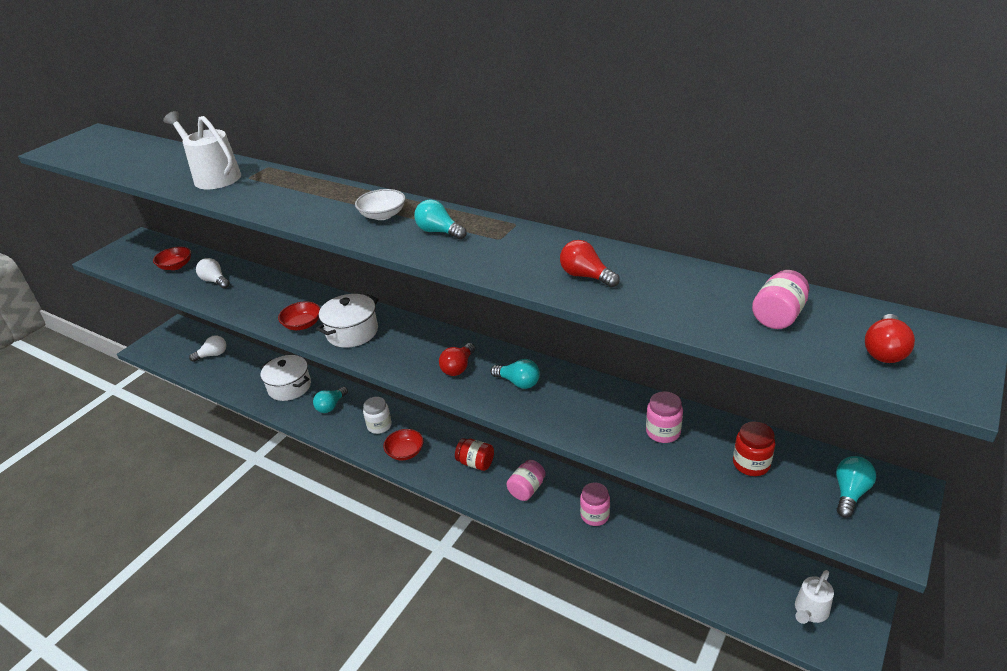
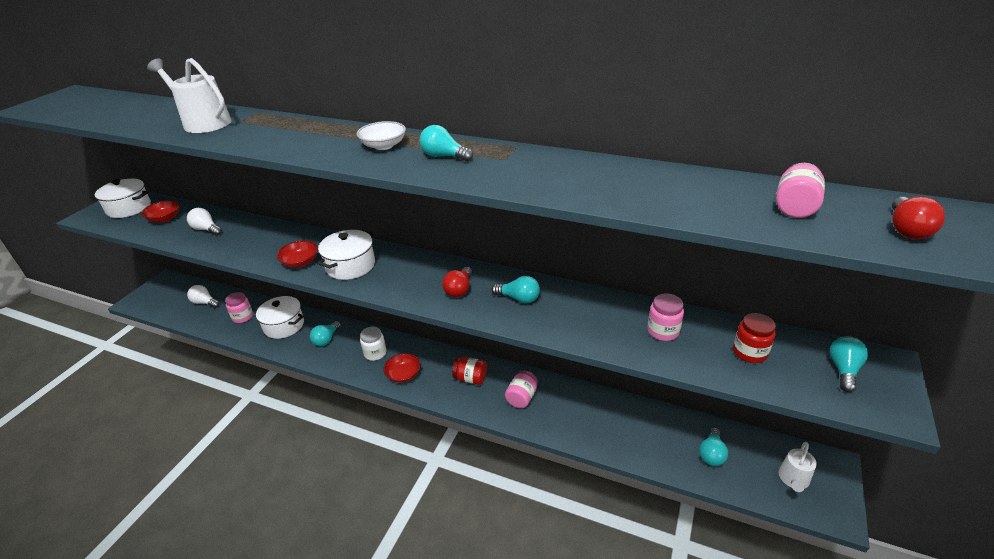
camera: 10 degrees left, 0 degrees up
(142, 252) = (129, 208): none -> white pot
(212, 355) = (205, 302): white light bulb -> white light bulb turned 120 degrees counterclockwise
(586, 276) = (600, 185): red light bulb -> none
(595, 515) = (587, 415): pink jar -> pink jar (243, 317)
(723, 573) = (711, 454): none -> turquoise light bulb

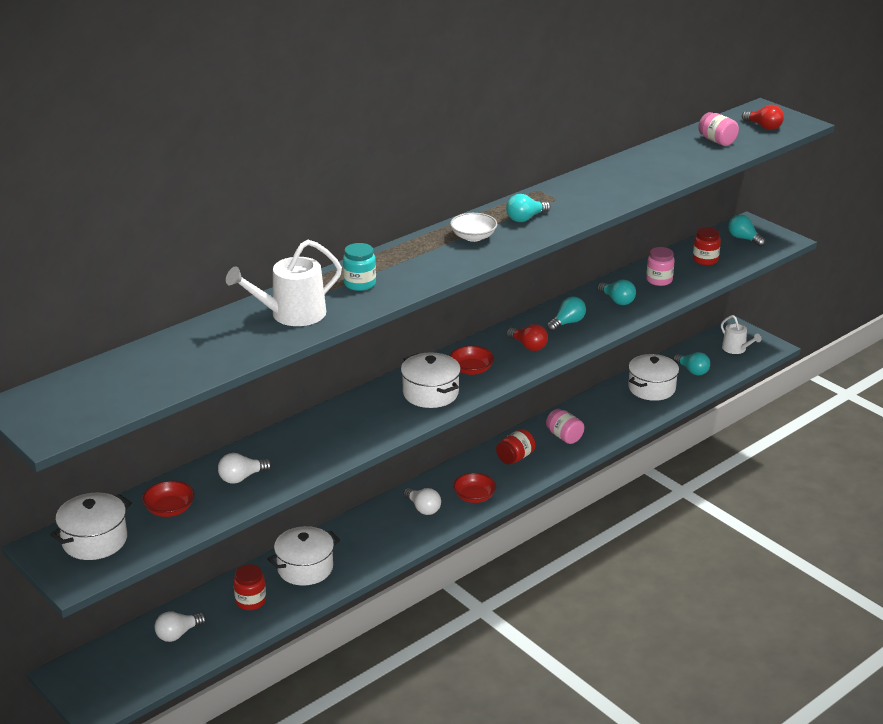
camera: 65 degrees left, 5 degrees down
(243, 317) = (250, 601): pink jar -> red jar
(265, 129) = (360, 284): none -> turquoise jar
(300, 262) = (392, 421): red bowl -> red bowl (471, 370)
(326, 339) = (365, 539): turquoise light bulb -> turquoise light bulb (617, 300)
(375, 353) = (423, 508): white jar -> white light bulb
(649, 432) = (651, 388): none -> white pot

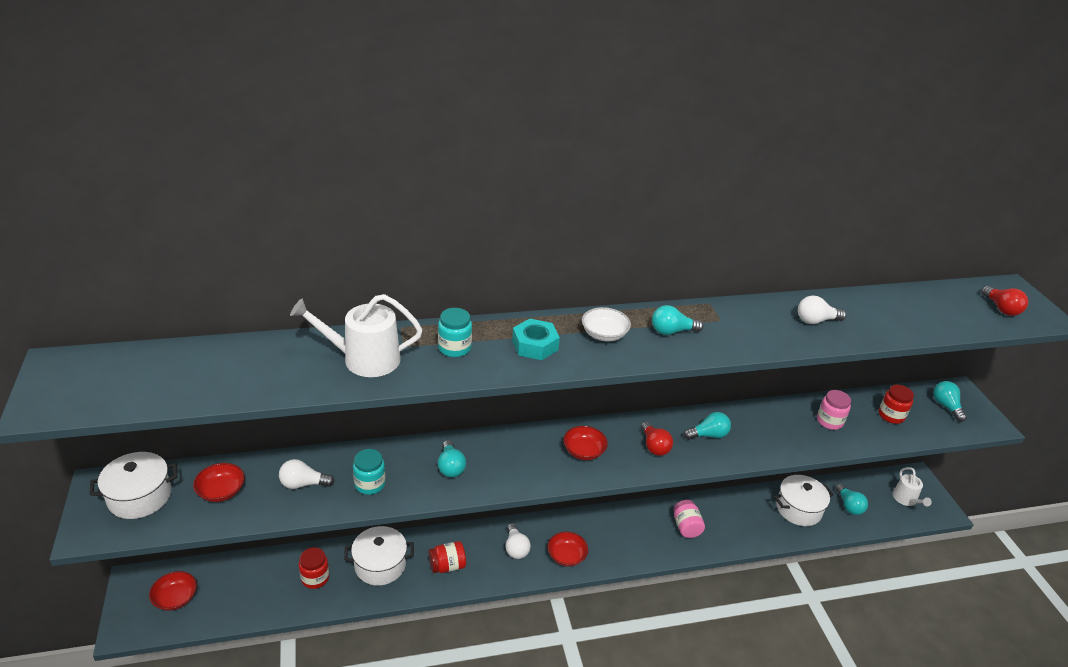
camera: 25 degrees right, 5 degrees up
(124, 668) = (175, 598): none -> red bowl
(178, 634) = (239, 584): white light bulb -> white light bulb (816, 321)
(304, 456) = (370, 484): none -> turquoise jar
(424, 261) = (535, 345): none -> turquoise nut
(430, 393) = (529, 462): white pot -> none
(515, 457) = (628, 530): red jar -> red jar (447, 566)
(617, 300) = (773, 428): turquoise light bulb -> turquoise light bulb (450, 467)
(717, 141) = (937, 309): pink jar -> none

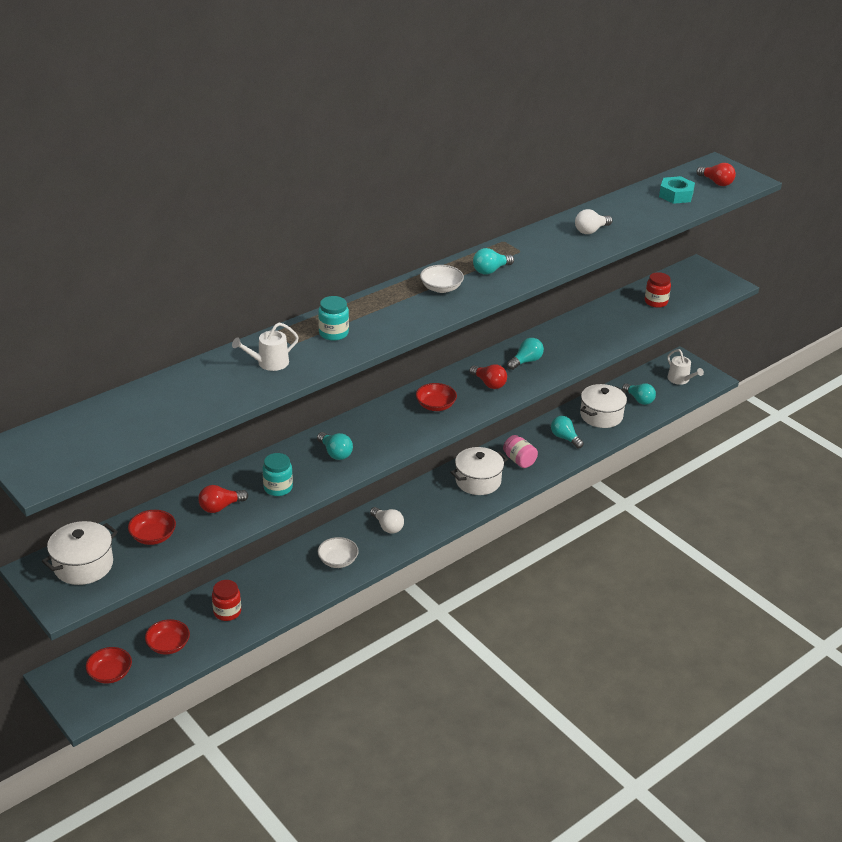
camera: 25 degrees left, 0 degrees up
(303, 484) = (220, 507): white light bulb -> red light bulb
(364, 359) = (269, 363): white watering can -> white watering can, size x0.62
(380, 565) = (278, 581): white pot -> white pot (478, 481)
(447, 566) = (338, 560): red jar -> white bowl
(535, 345) = (394, 312): turquoise nut -> turquoise nut (676, 195)
(566, 556) = (434, 517): red bowl -> red bowl (168, 645)
(829, 421) = (612, 321): pink jar -> none
(946, 406) = (692, 282): turquoise light bulb -> turquoise light bulb (565, 438)

